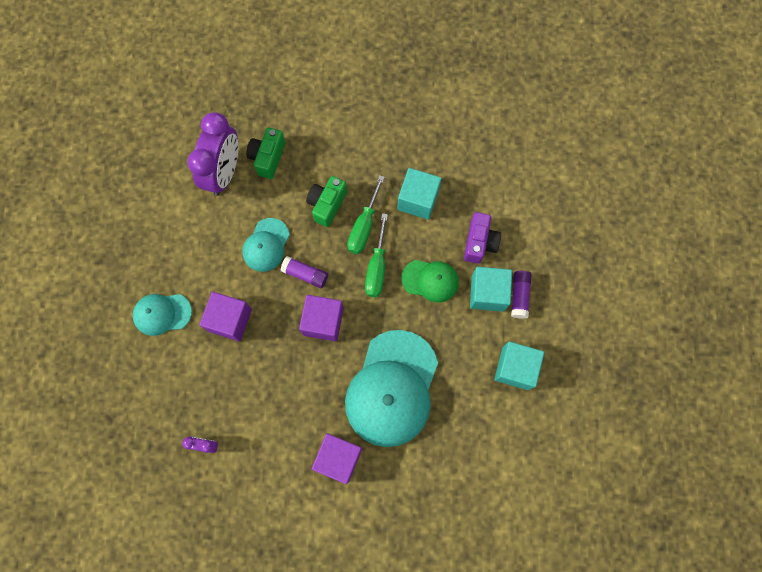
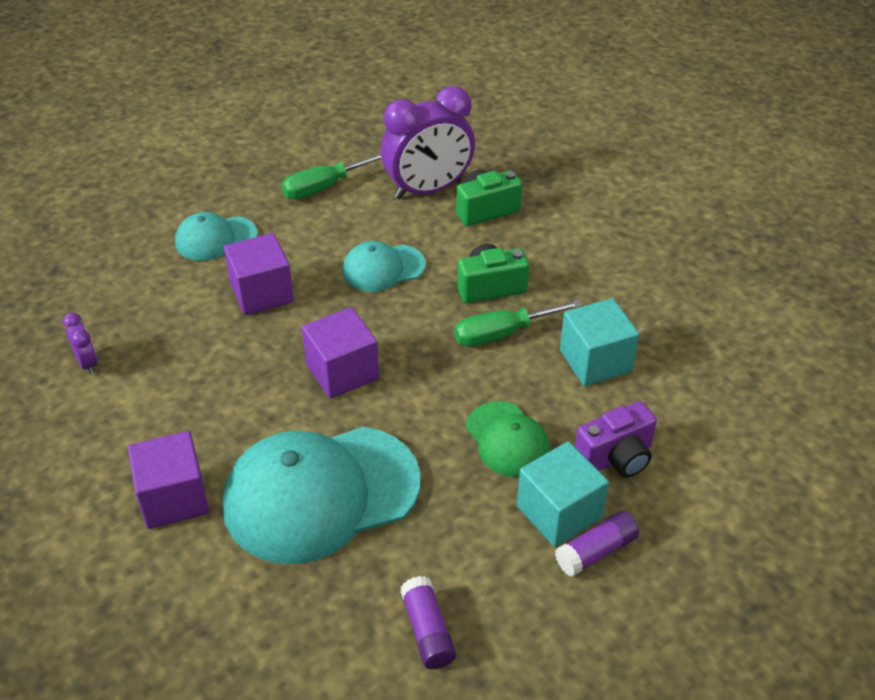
camera: 50 degrees right, 30 degrees down
(162, 314) = (215, 238): turquoise cap -> turquoise cap turned 60 degrees counterclockwise
(305, 274) = (384, 320): purple glue stick -> purple glue stick (427, 630)
(377, 267) = (464, 377): green screwdriver -> green screwdriver (324, 187)
(515, 368) = (487, 618): turquoise cube -> none

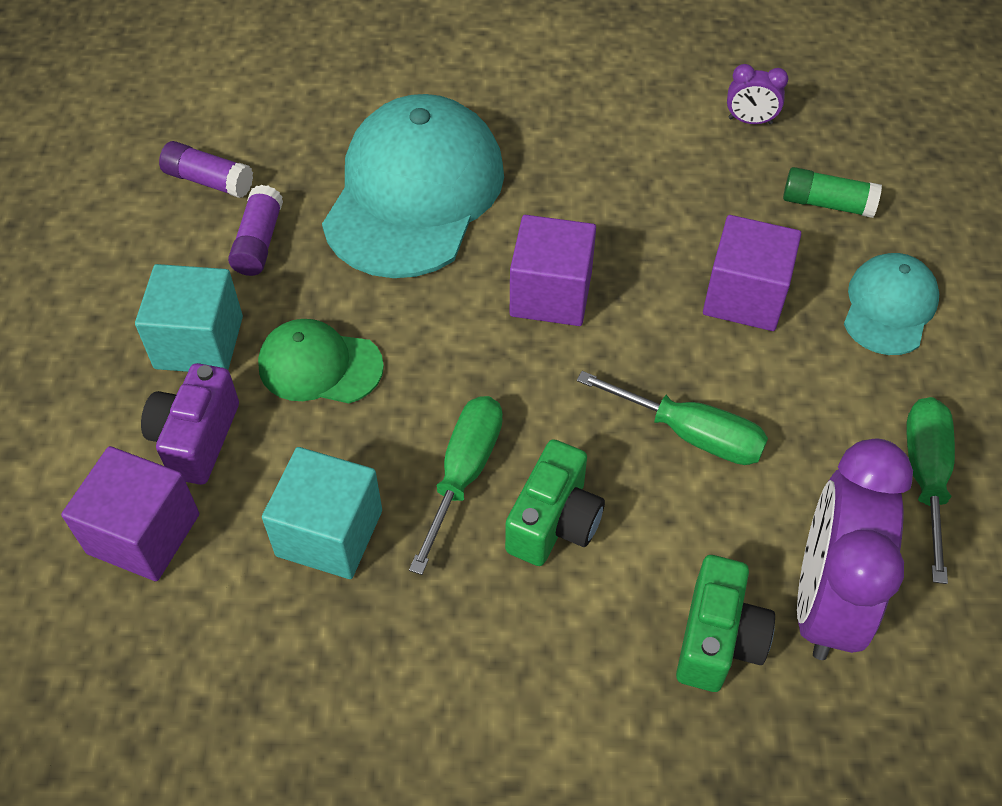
camera: 130 degrees right, 10 degrees up
(146, 294) = (827, 204): none -> green glue stick
(174, 498) = (513, 105): purple cube -> purple cube (143, 534)
(383, 268) = (691, 434): turquoise cap -> green screwdriver
(596, 551) = (132, 337): purple glue stick -> purple glue stick (259, 242)

